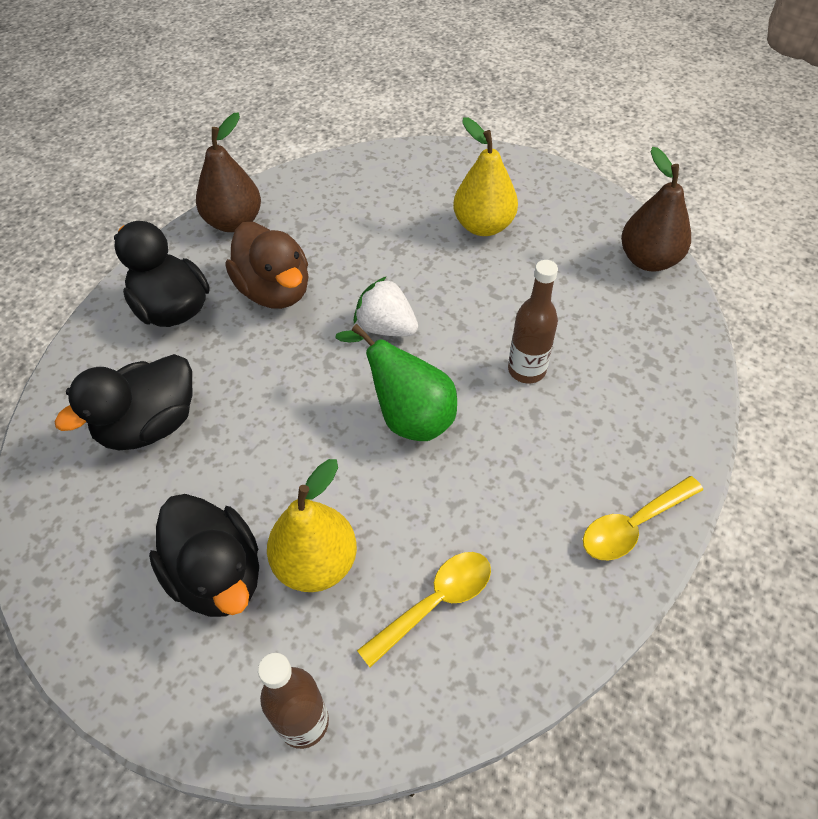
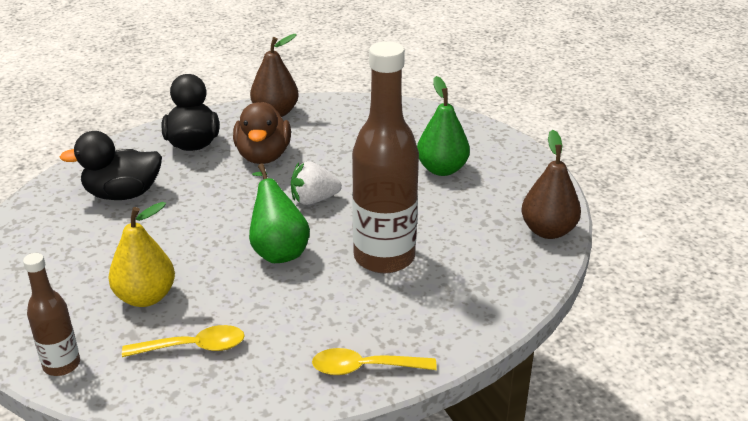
camera: 30 degrees right, 20 degrees down
(217, 575) = (86, 278): black duck -> none
(386, 327) = (314, 200): white strawberry -> white strawberry turned 75 degrees counterclockwise
(483, 226) = (442, 169): yellow pear -> green pear
(526, 370) = (384, 257): brown bottle -> brown bottle, size x1.94

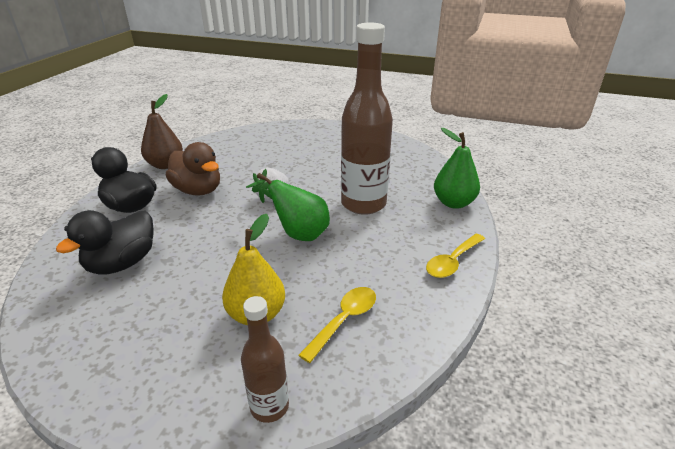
camera: 45 degrees left, 0 degrees up
(442, 169) = (318, 150): green pear -> green pear (453, 203)
(548, 231) = (413, 153): brown pear -> none

